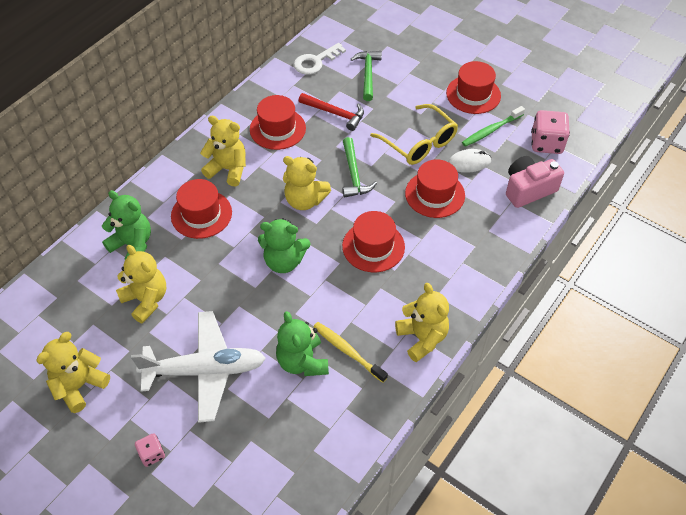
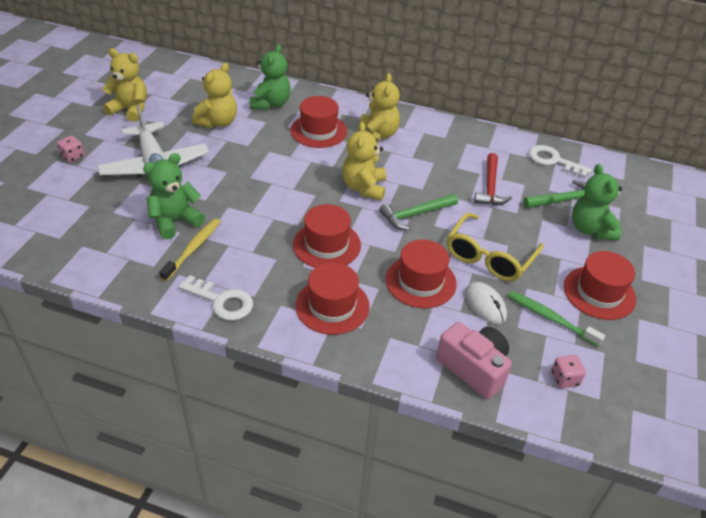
camera: 70 degrees right, 10 degrees down
(277, 129) = (444, 154): red hat -> red hat (332, 306)
(284, 261) = (285, 188): green teddy bear -> green teddy bear (590, 229)
(422, 338) = (222, 301): yellow teddy bear -> white key
(546, 143) = (564, 378): pink dice -> pink dice, size x0.54

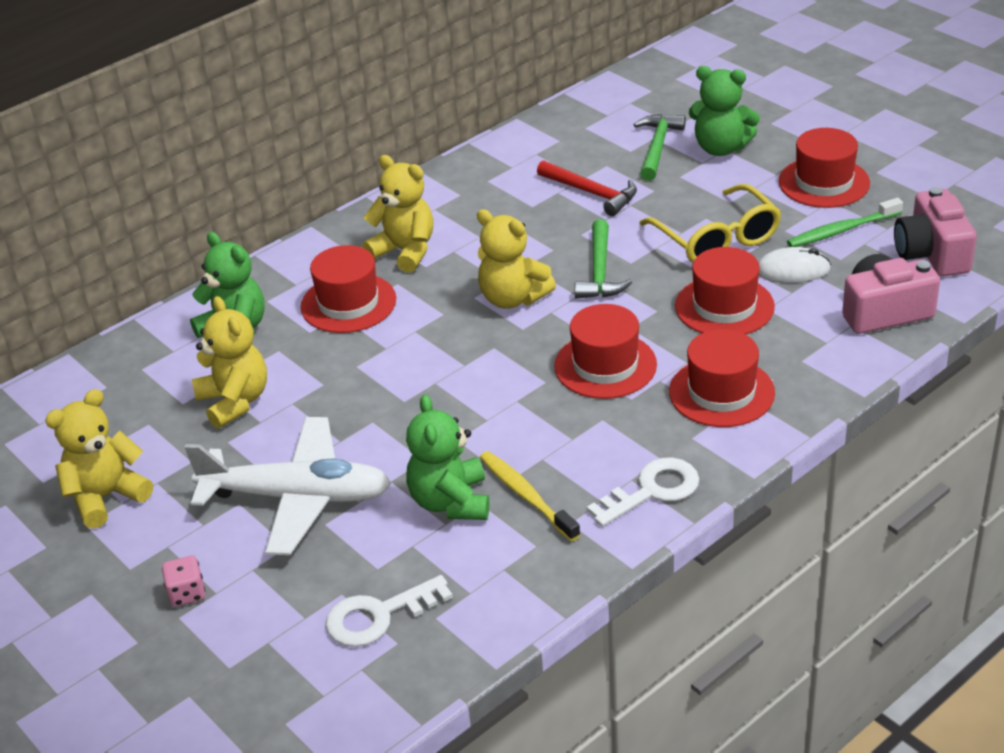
camera: 55 degrees left, 5 degrees down
(553, 161) = (579, 127): white key -> white key (379, 616)
(564, 378) = (931, 254): pink dice -> pink camera

